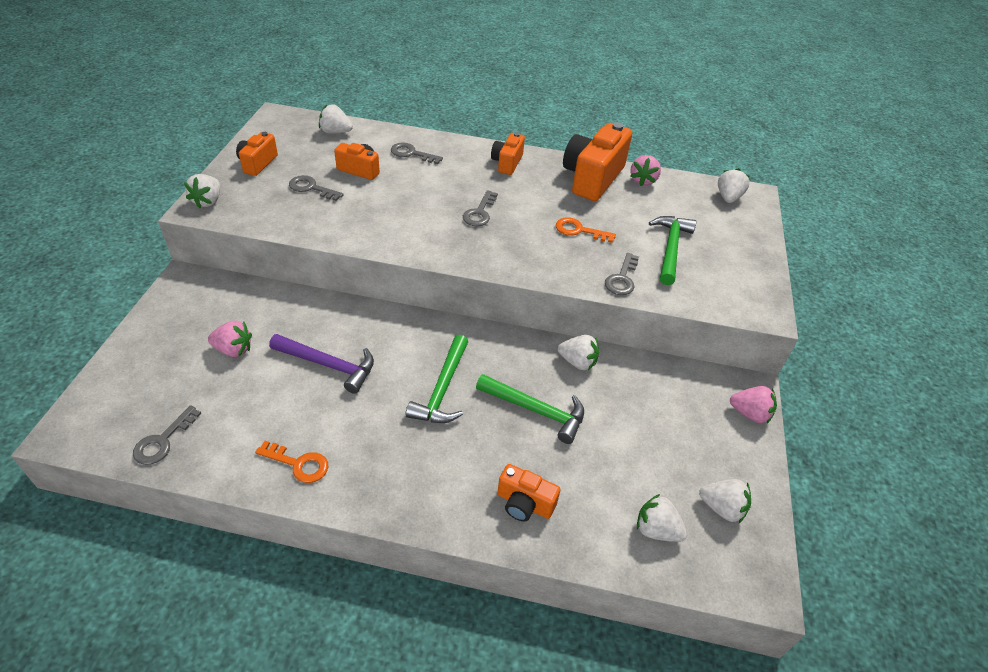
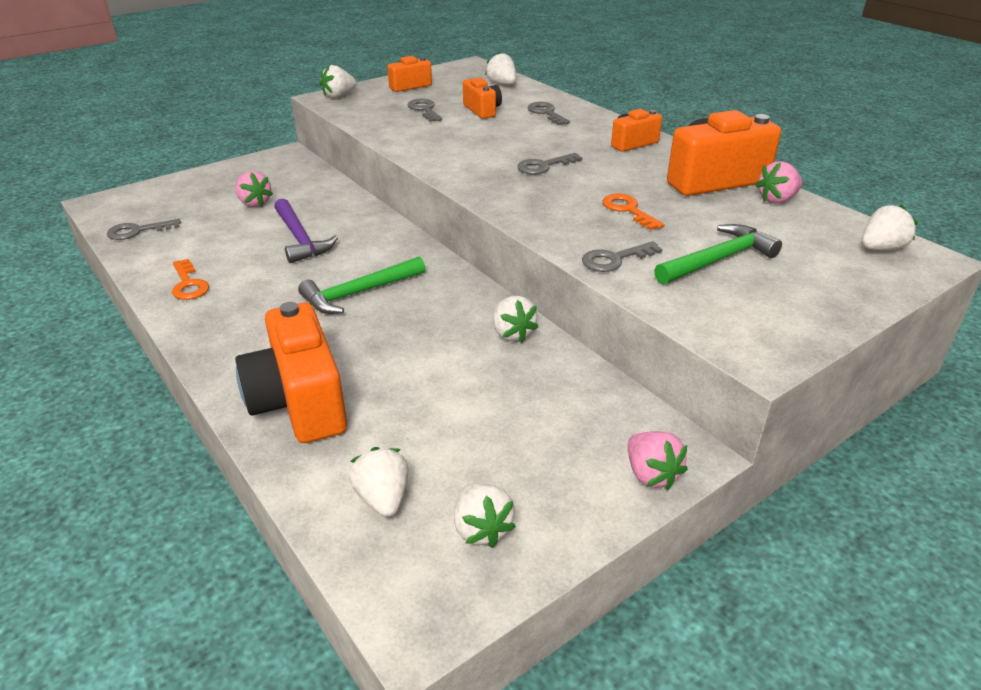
camera: 45 degrees right, 10 degrees down
(524, 503) = (299, 402): orange camera -> orange camera, size x1.85
(536, 411) = (414, 347): green hammer -> none

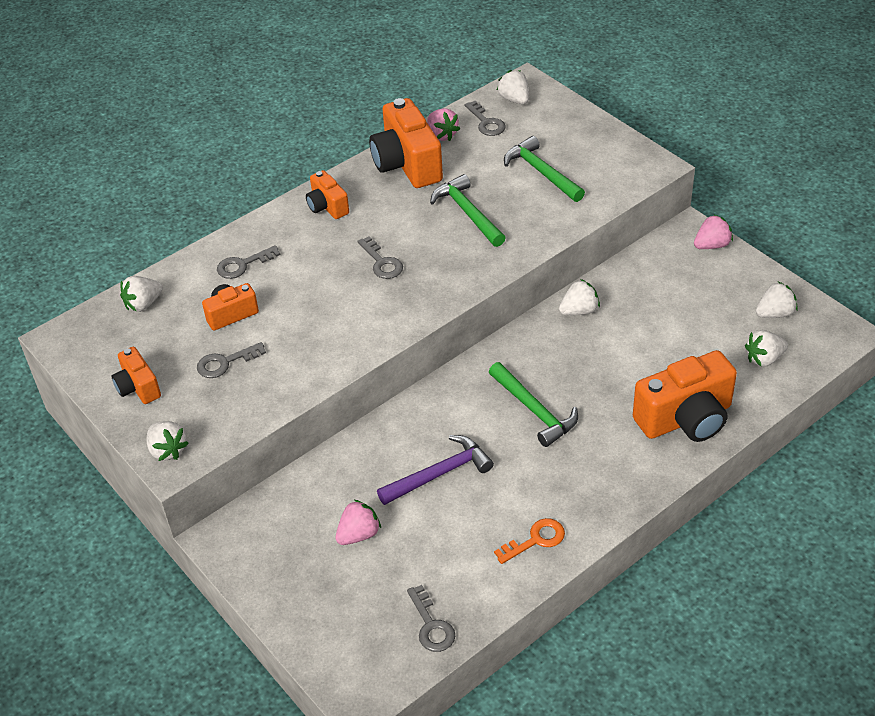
camera: 90 degrees left, 10 degrees up
(615, 259) = (549, 221): grey key -> grey key (486, 122)
(628, 210) = (468, 213): orange key -> green hammer

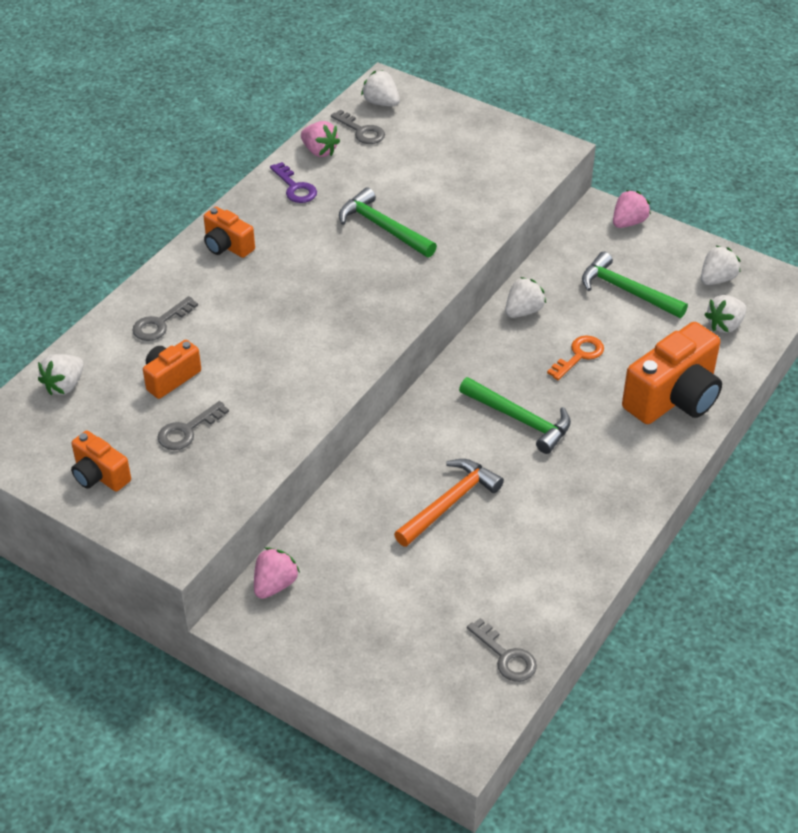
camera: 20 degrees left, 0 degrees up
(168, 450) = (164, 535): white strawberry -> none
(358, 534) = (391, 582): pink strawberry -> pink strawberry (275, 584)
(382, 262) = (313, 294): grey key -> none
(407, 164) = (295, 187): orange camera -> purple key
(440, 474) = (450, 503): purple hammer -> orange hammer
(535, 540) = (575, 548): orange key -> orange key (579, 356)
(541, 172) = (442, 173): green hammer -> green hammer (626, 290)

